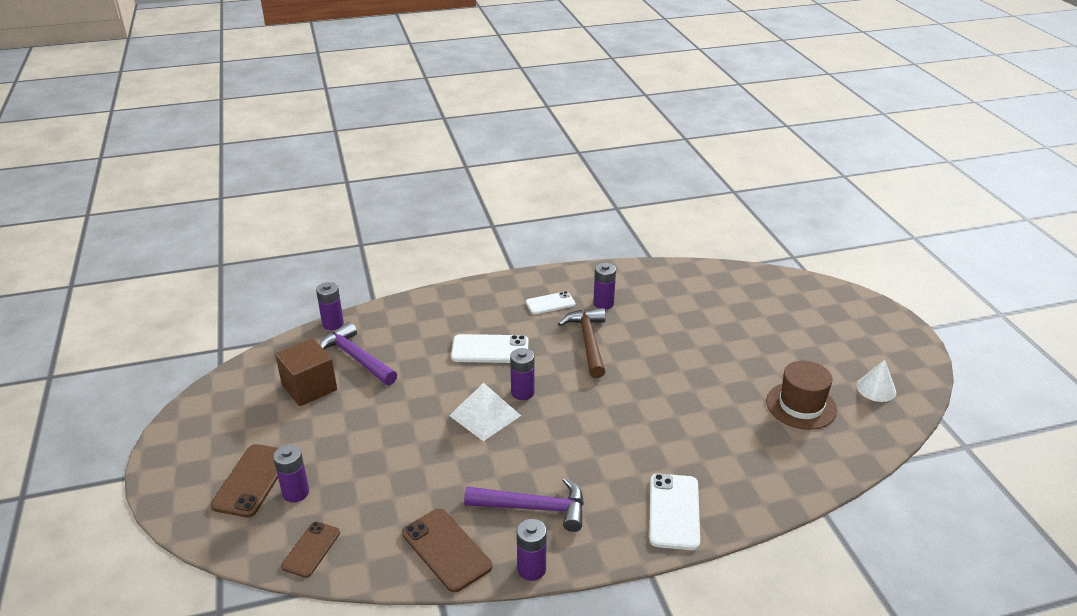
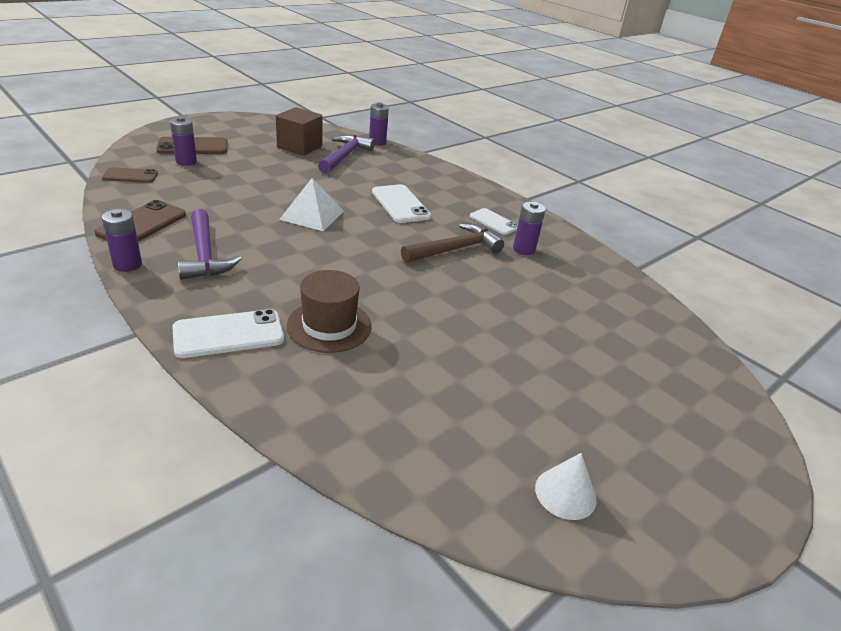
camera: 60 degrees right, 0 degrees up
(522, 392) = (354, 227): purple battery -> none
(801, 405) = (468, 415): brown hat -> brown hat (329, 326)

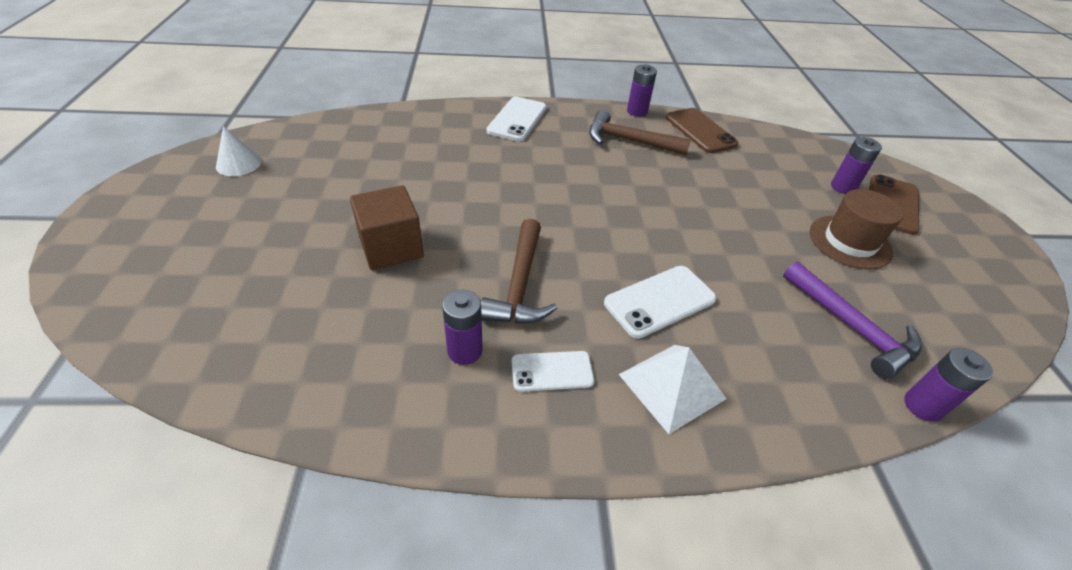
camera: 130 degrees right, 10 degrees up
(130, 176) = (807, 149): brown phone -> none
(205, 255) = (629, 141): purple hammer -> brown hammer
(299, 147) = (893, 293): brown cube -> brown cube (391, 247)
(312, 215) = (668, 218): white pyramid -> white pyramid (671, 386)
(329, 326) = (483, 155): brown hat -> brown hat (850, 242)
(400, 204) = (660, 301): white phone -> white phone turned 45 degrees counterclockwise

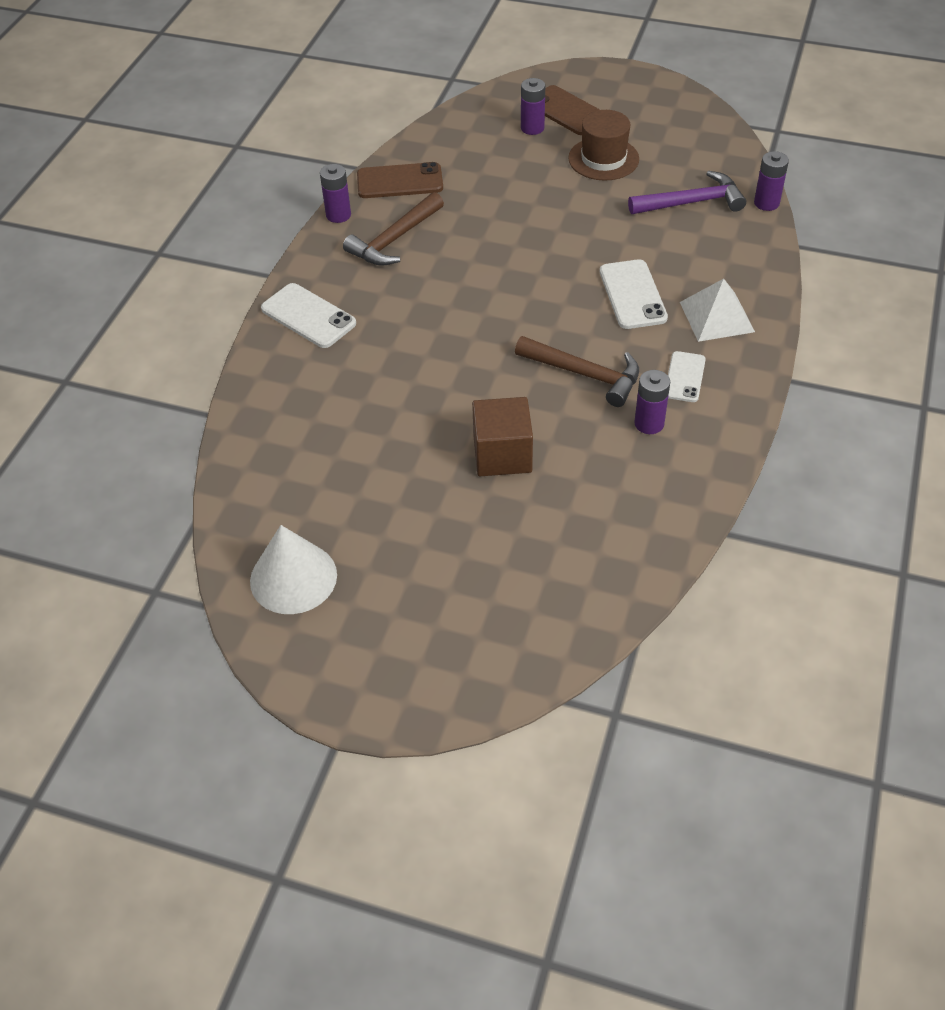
camera: 65 degrees left, 5 degrees up
(238, 163) = (293, 577): white cone -> white cone, size x1.62

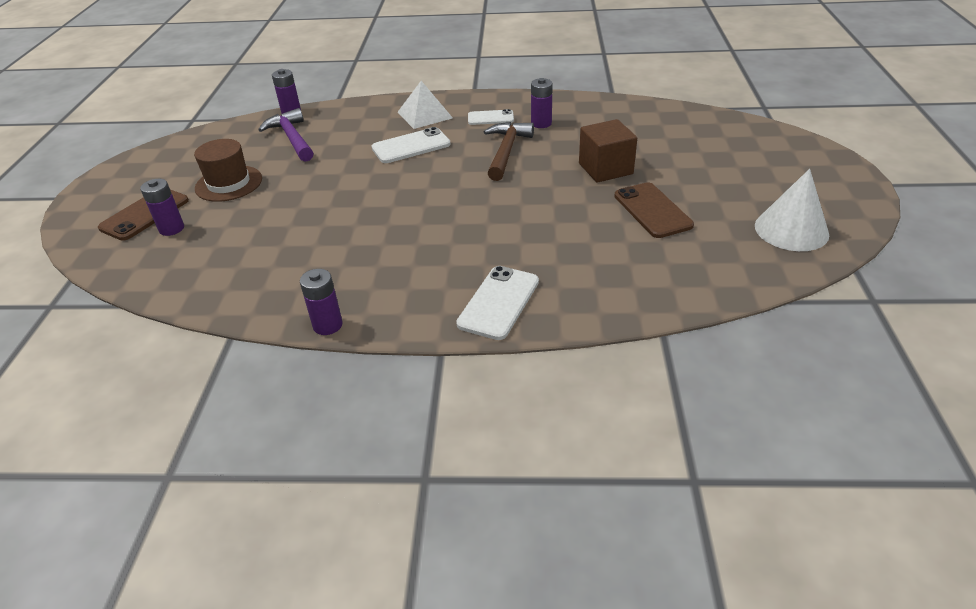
camera: 105 degrees left, 10 degrees down
(394, 240) = (365, 275): brown hammer -> none
(400, 181) = (263, 295): brown phone -> brown phone (652, 210)

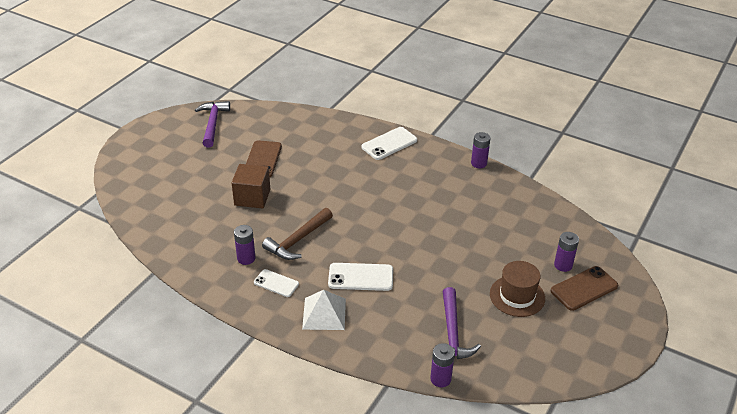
camera: 155 degrees left, 0 degrees up
(791, 230) = (212, 123): white cone -> purple hammer

